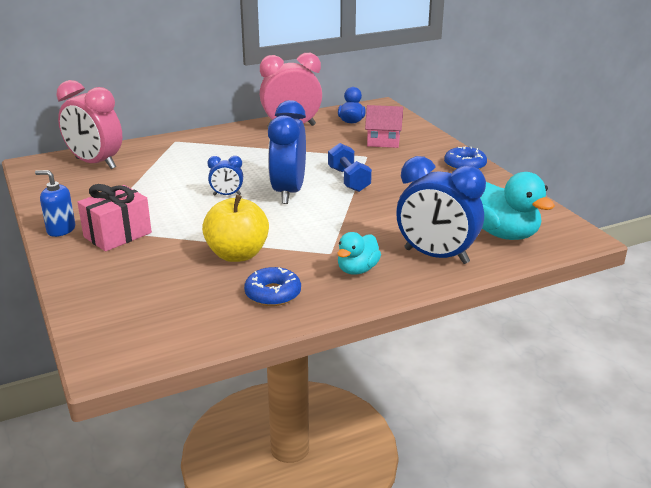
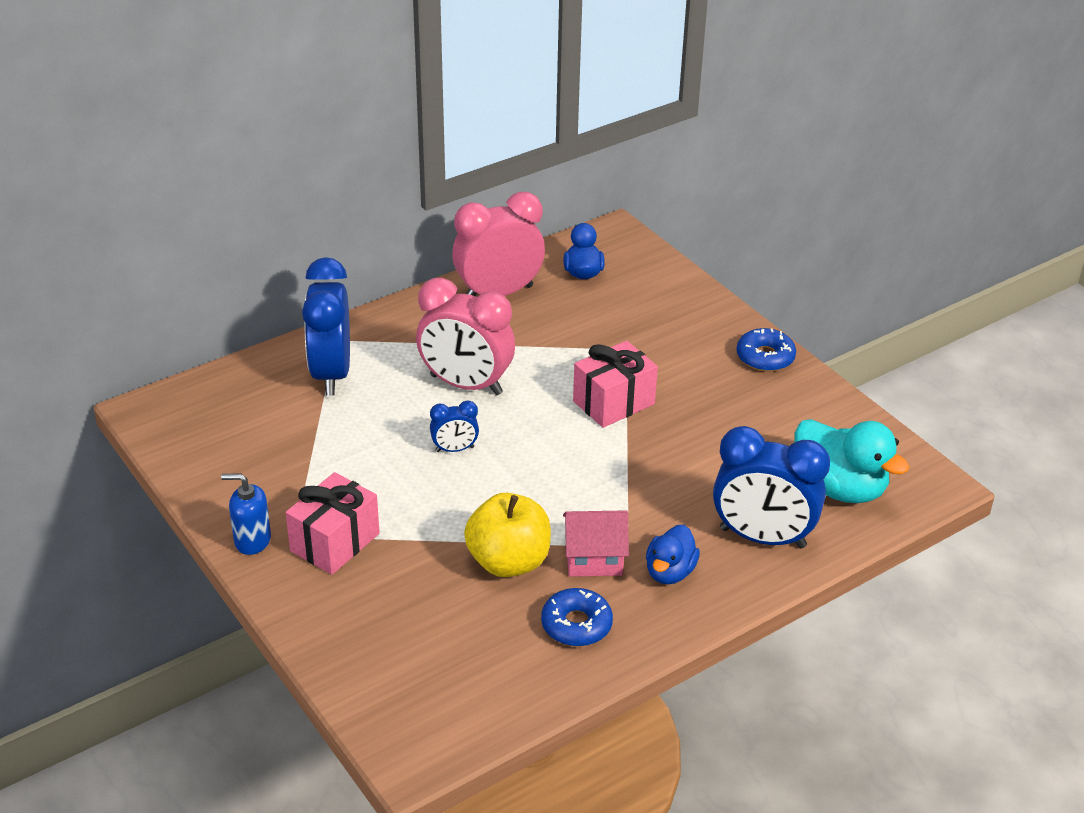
camera: 10 degrees left, 10 degrees up
(95, 163) = (239, 401): pink clock -> pink clock (466, 385)
(288, 192) = (538, 436): blue clock -> blue clock (331, 374)
(349, 180) = (613, 402): blue dumbbell -> pink gift
(357, 270) = (670, 572): turquoise duck -> blue duck
(383, 142) = (641, 316): pink house -> pink house (594, 559)

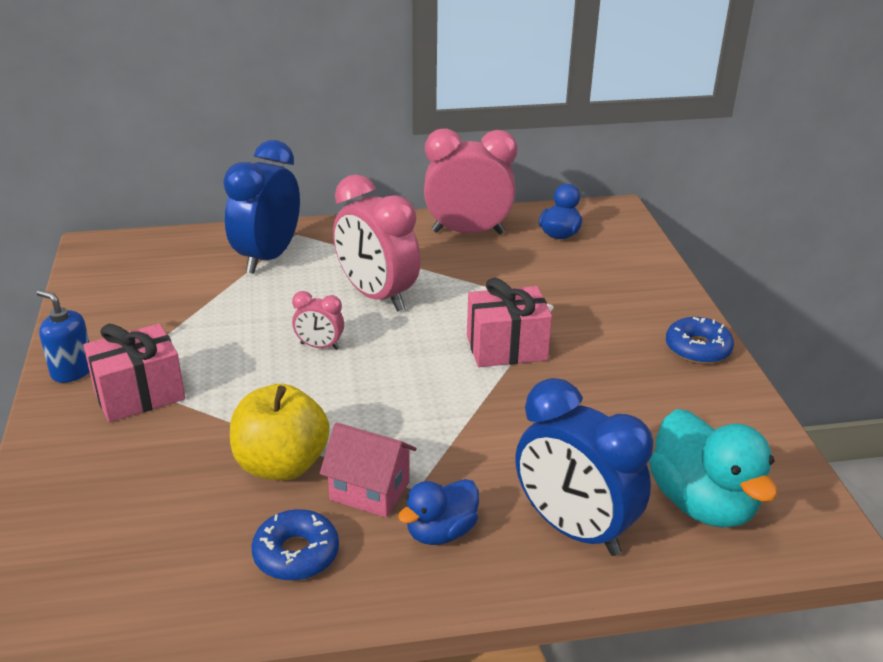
camera: 25 degrees right, 5 degrees down
(454, 449) = (319, 346): blue clock -> pink clock

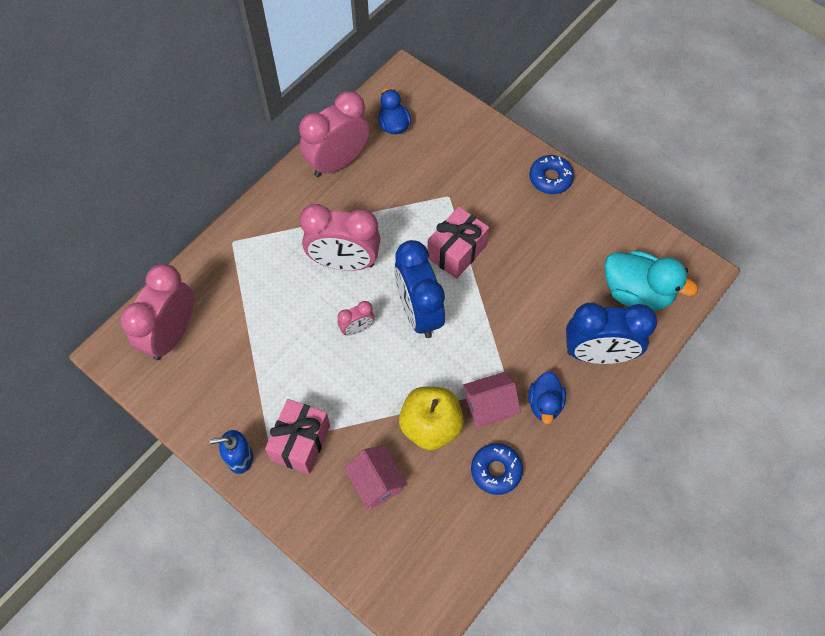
camera: 40 degrees left, 30 degrees up
(156, 261) = (172, 334): none -> pink clock
(157, 473) = (376, 483): none -> pink house
(267, 257) = (240, 277): blue clock -> blue clock (418, 312)

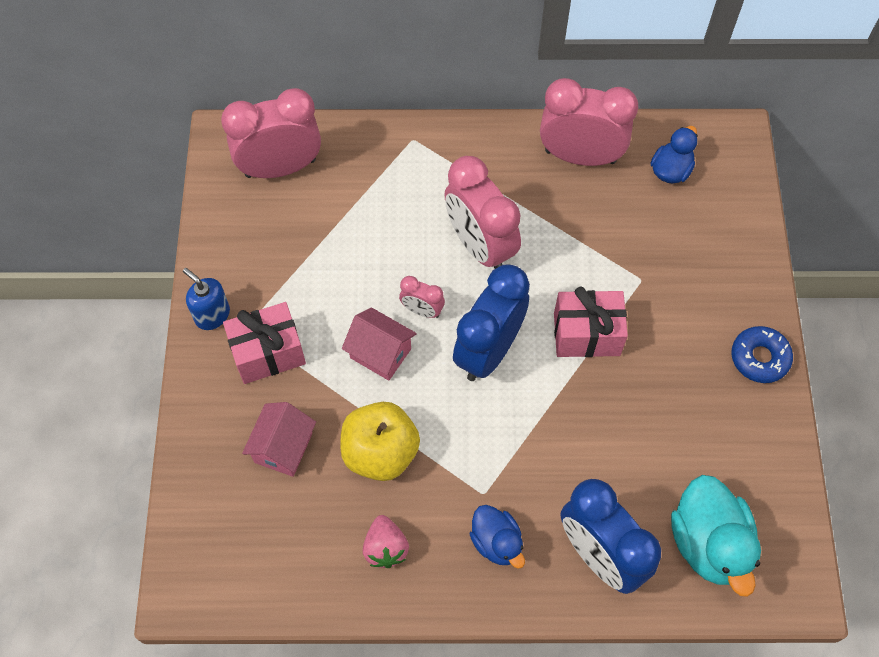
camera: 50 degrees right, 0 degrees up
(489, 406) = (447, 491): pink house -> pink house (380, 353)
(496, 470) = (385, 548): blue donut -> pink strawberry
(545, 404) = (496, 542): blue duck -> blue duck turned 90 degrees counterclockwise

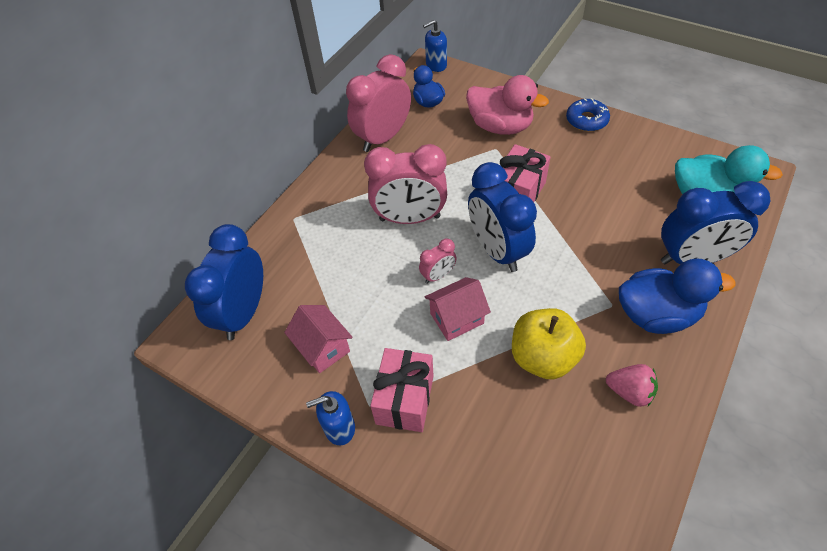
camera: 55 degrees left, 10 degrees down
(280, 167) = (243, 312): pink clock -> blue clock
(283, 448) = (500, 428): pink house -> pink house (323, 348)
(496, 542) = (656, 314): blue duck -> blue duck, size x1.67
(681, 267) = (500, 126): none -> pink duck
(743, 145) = (436, 65): none -> blue soap dispenser

